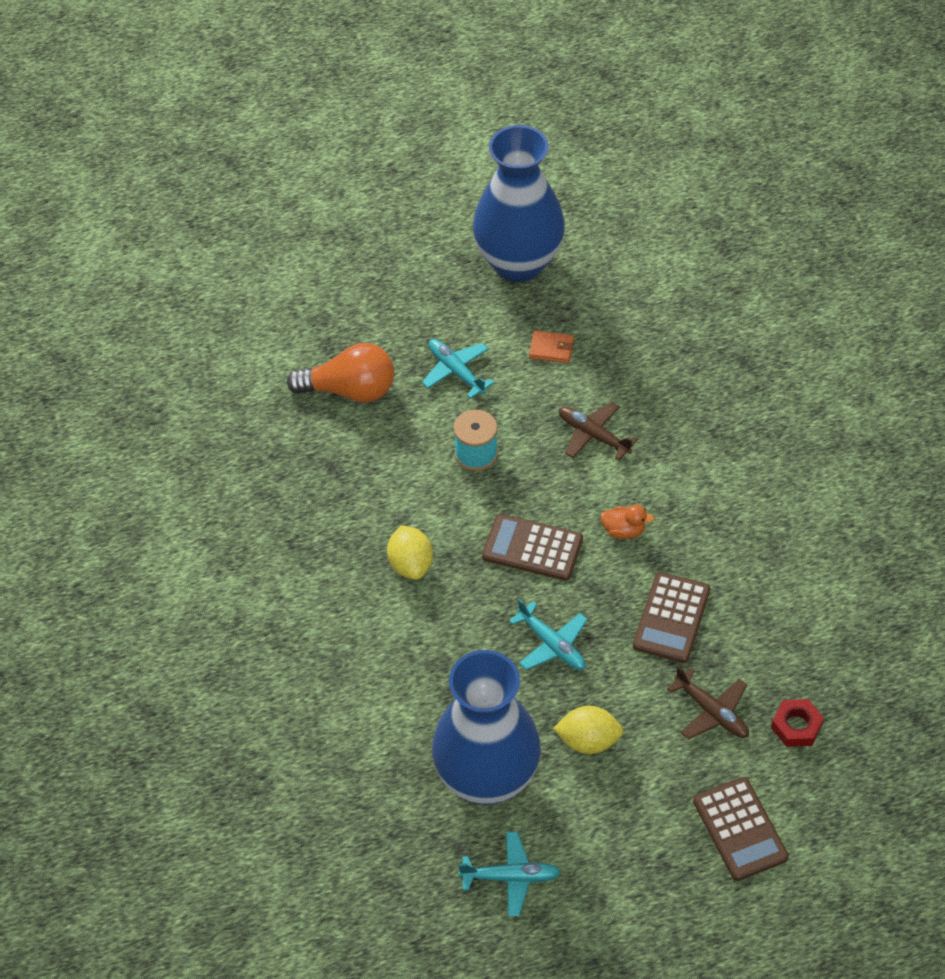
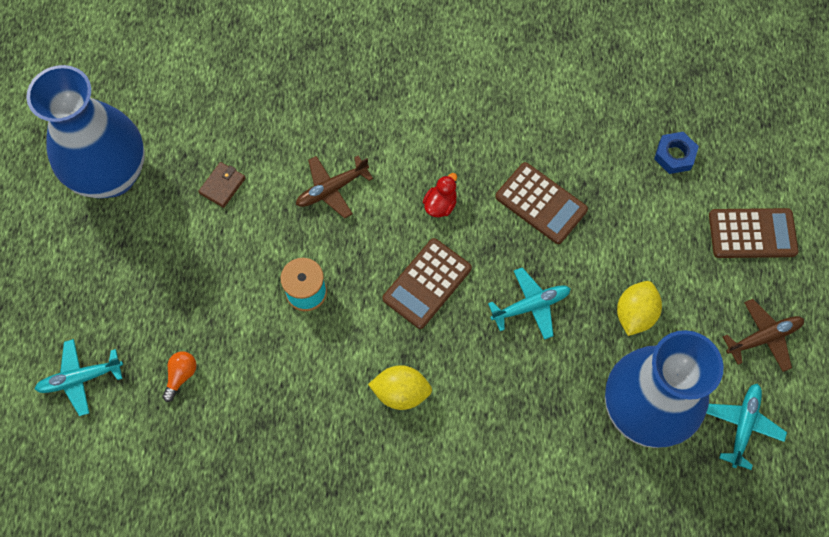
camera: 70 degrees left, 15 degrees up
(350, 390) = (181, 376): orange light bulb -> orange light bulb, size x0.47
(456, 372) = (207, 274): turquoise plane -> turquoise plane (81, 378)
(551, 349) = (222, 186): orange wallet -> brown wallet
(624, 531) = (440, 204): orange duck -> red duck
(711, 712) = (640, 210): brown plane -> brown plane (763, 338)
(796, 726) = (674, 155): red nut -> blue nut

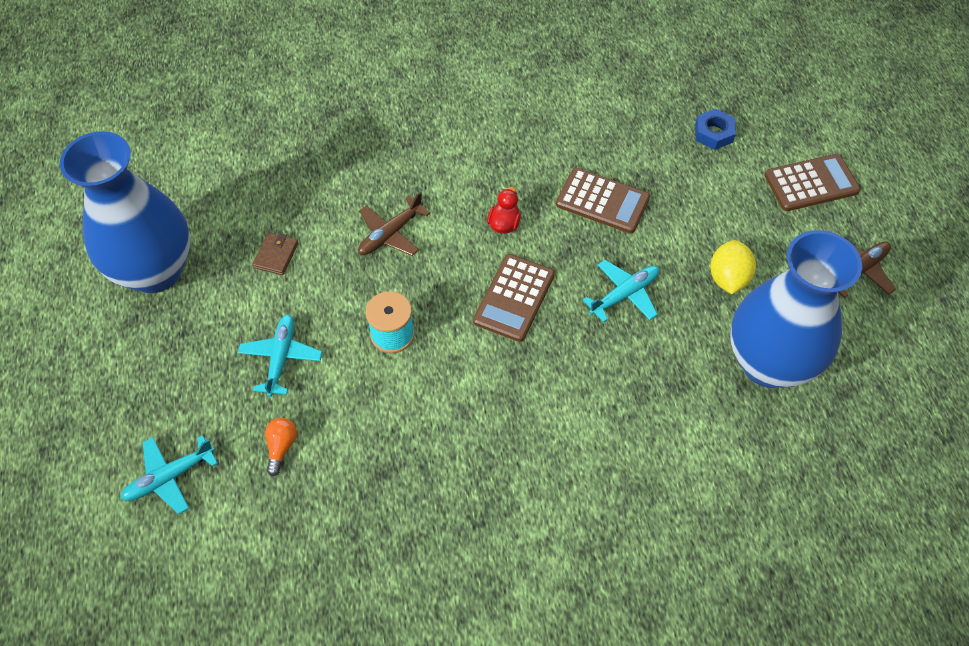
camera: 15 degrees left, 10 degrees down
(401, 392) = (520, 406): yellow lemon -> none
(743, 426) = (870, 354): turquoise plane -> turquoise plane (281, 358)

